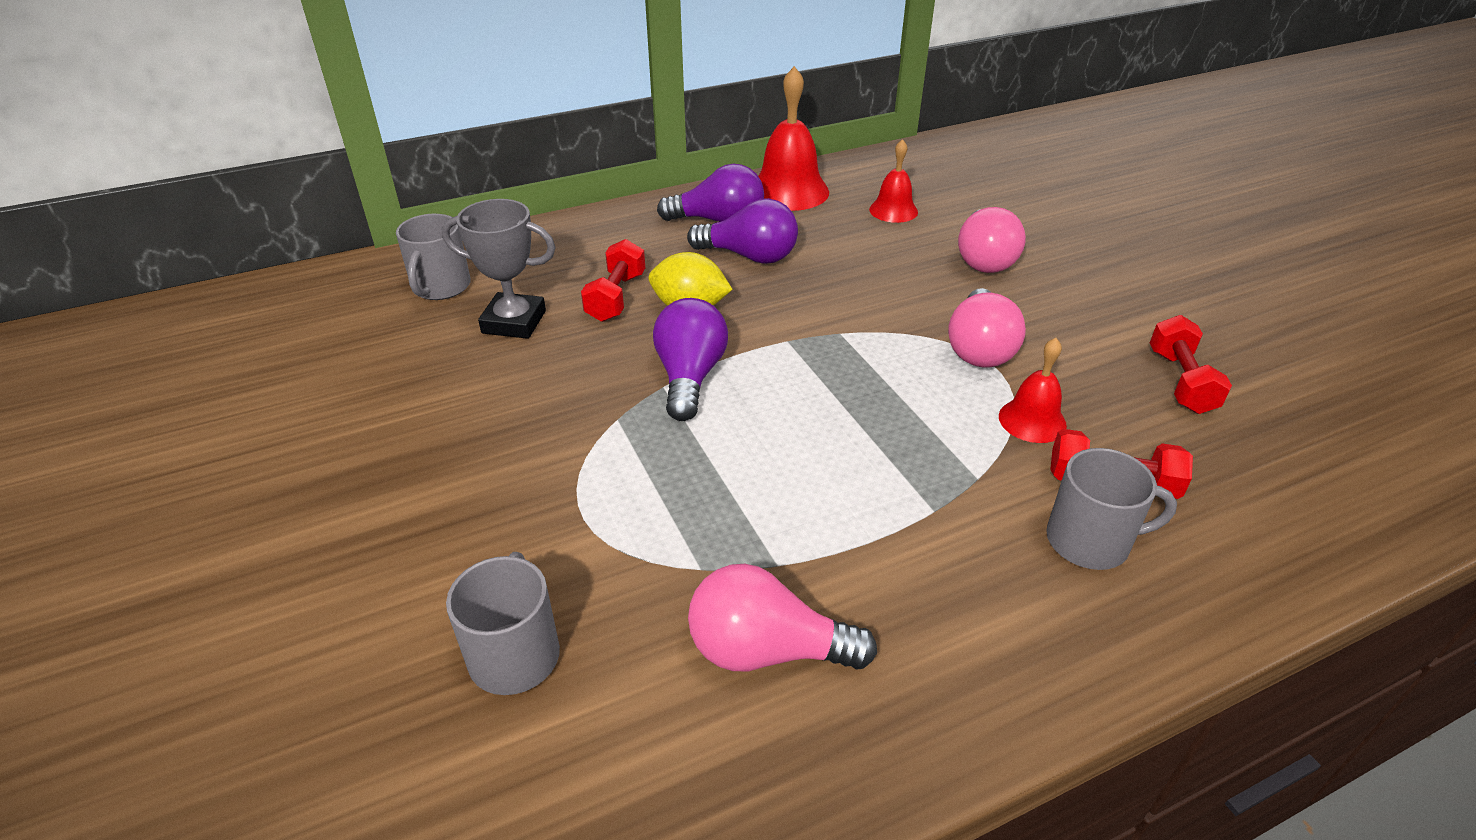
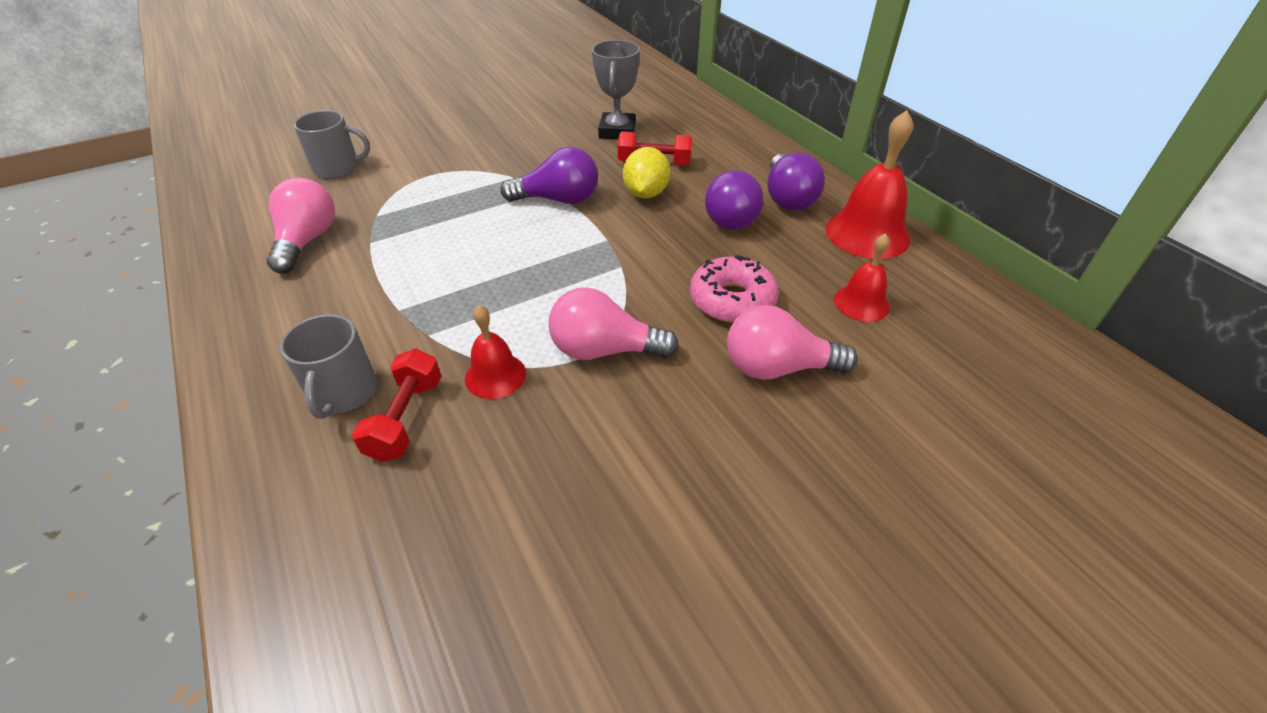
camera: 85 degrees right, 5 degrees up
(440, 287) = (653, 103): grey mug -> none
(894, 271) = (732, 300): none -> pink donut
(1180, 382) = (552, 510): red dumbbell -> none

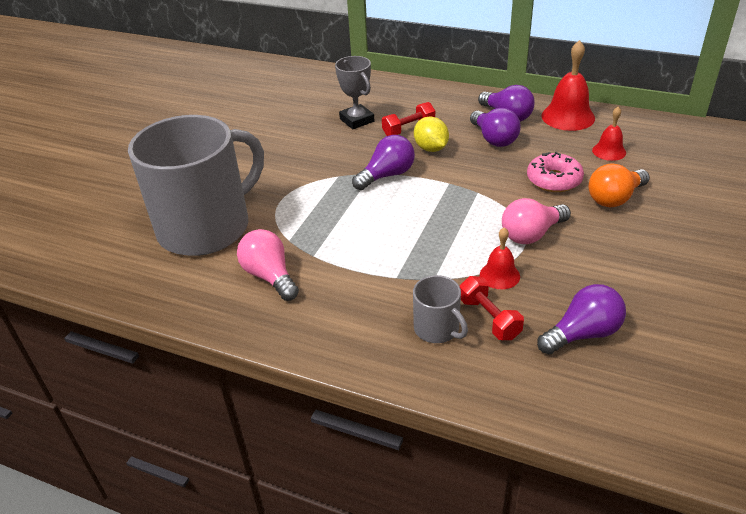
camera: 35 degrees left, 5 degrees down
(338, 168) = (206, 227): grey mug -> grey mug, size x2.43
(468, 517) = (582, 334): none -> purple light bulb
(777, 368) = (614, 198): pink light bulb -> orange light bulb

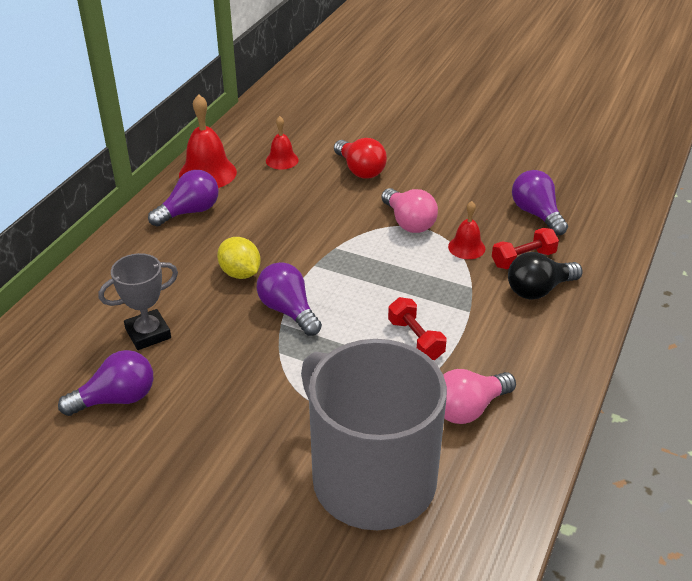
camera: 90 degrees left, 0 degrees up
(408, 129) = (189, 288): red dumbbell -> red dumbbell (415, 339)
(431, 148) = (240, 273): yellow lemon -> yellow lemon turned 75 degrees clockwise
(437, 329) = (538, 290): grey mug -> black light bulb
(494, 139) = (235, 226): purple light bulb -> purple light bulb (116, 399)
(554, 180) = (323, 198): pink donut -> none
(614, 198) = (360, 170): orange light bulb -> red light bulb

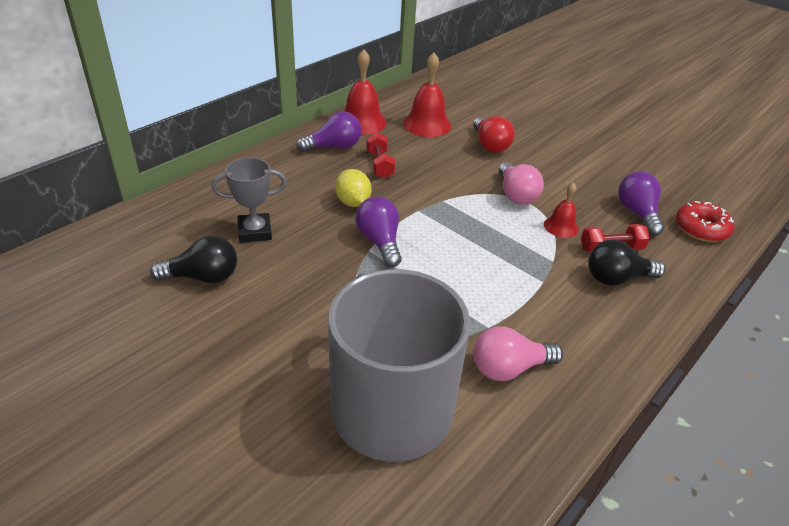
camera: 15 degrees right, 0 degrees up
(116, 399) = (203, 277): purple light bulb -> black light bulb
(282, 160) = (427, 124): red bell -> red bell, size x1.72
(415, 339) = (483, 293): red dumbbell -> red dumbbell (380, 165)
(602, 216) = (701, 229): none -> red donut

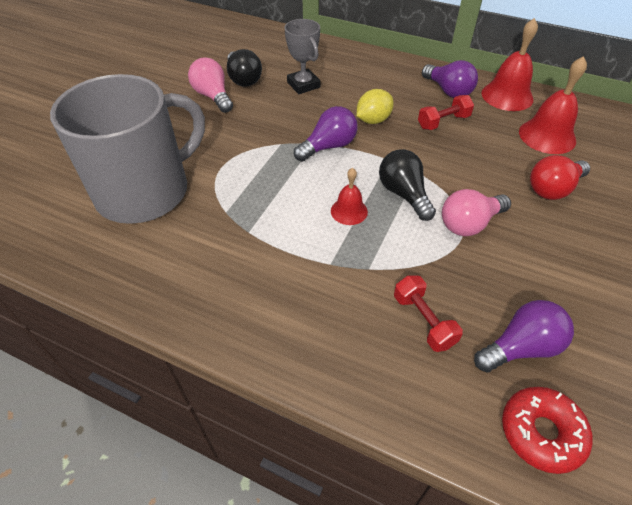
camera: 75 degrees right, 10 degrees up
(509, 368) = (202, 253): pink light bulb -> pink light bulb (213, 96)
(561, 226) = (436, 269): red bell -> red bell (349, 211)
(617, 278) = (369, 329): black light bulb -> black light bulb (404, 194)

